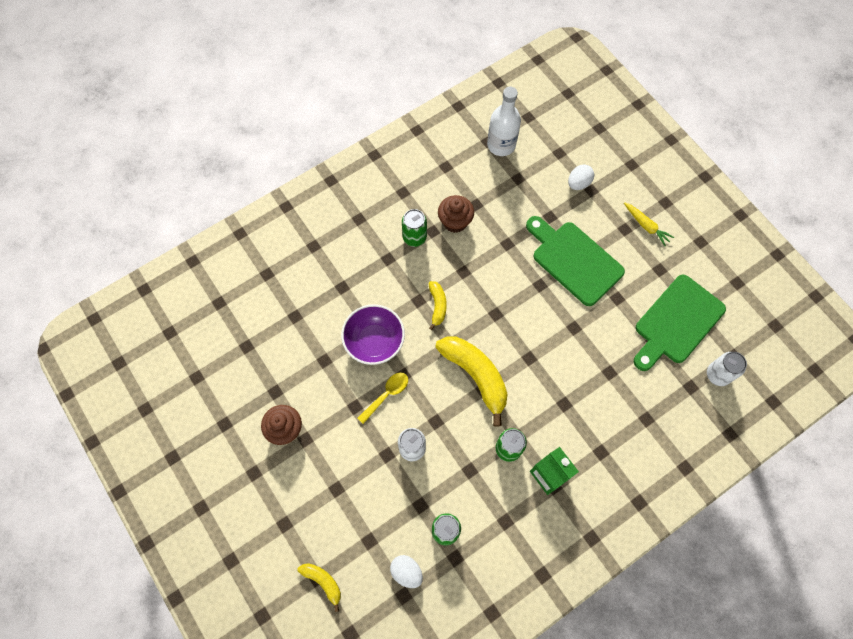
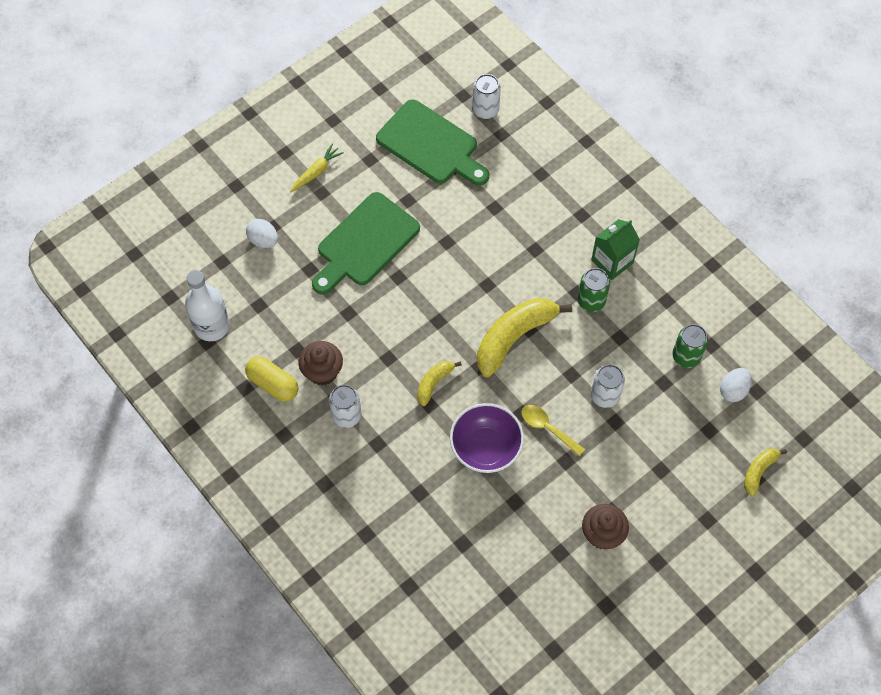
camera: 95 degrees left, 5 degrees down
(414, 237) = (346, 416): green can -> white can
(437, 306) = (434, 383): yellow banana -> yellow banana turned 45 degrees counterclockwise
(447, 186) = (273, 384): none -> yellow capsule

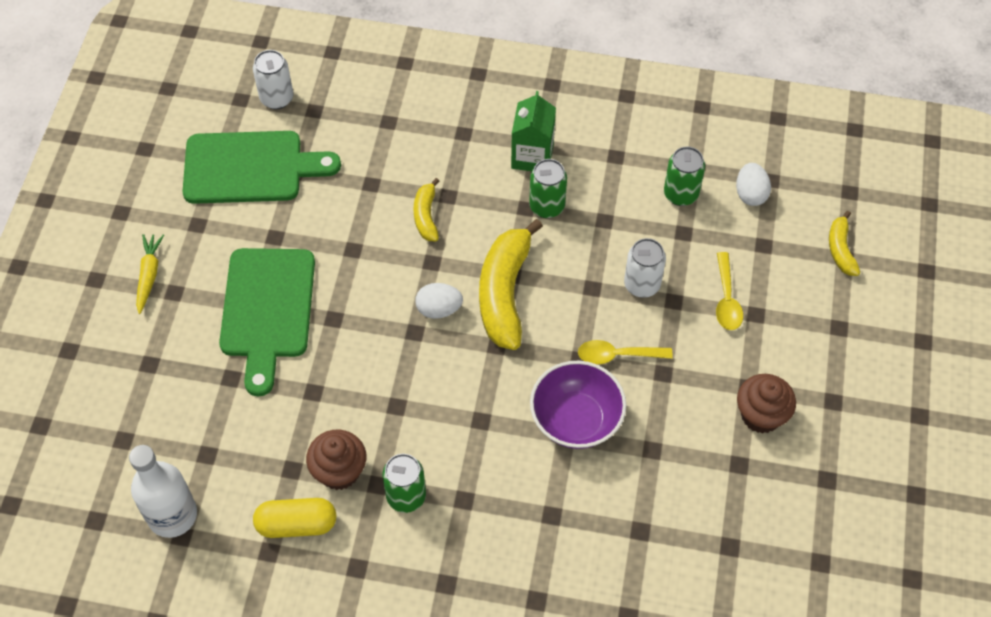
camera: 40 degrees left, 5 degrees down
(263, 240) = (152, 384): white egg -> white egg (439, 309)
(346, 416) = (406, 496): white can -> green can
(434, 383) = (466, 395): yellow banana -> yellow banana (426, 216)
(650, 446) = (726, 299): none -> yellow spoon

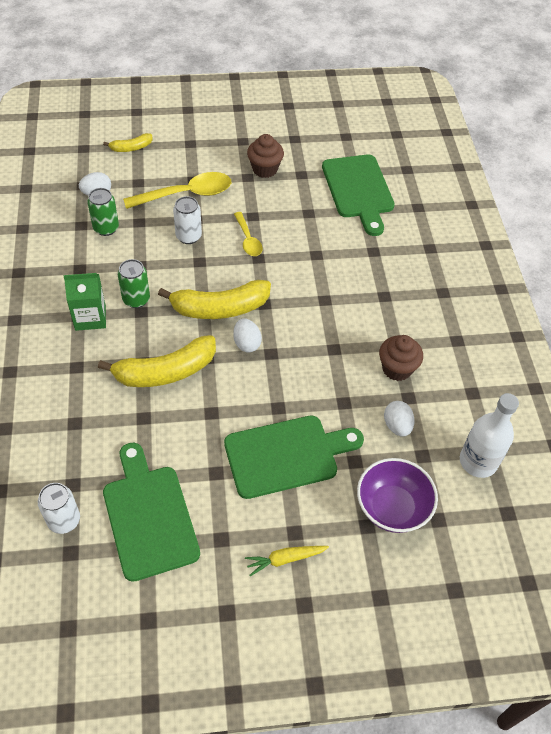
camera: 110 degrees left, 5 degrees down
(257, 440) = (397, 426): none -> white egg
(296, 524) = (446, 382): yellow capsule -> none
(406, 496) = (397, 326): green can -> none
(426, 216) = (165, 372): yellow banana -> yellow banana, size x1.96
(576, 420) = (303, 251): purple bowl -> purple bowl (392, 507)
(686, 538) = (359, 190): none -> green cutting board
(726, 299) = (186, 194): yellow spoon -> yellow spoon, size x1.74

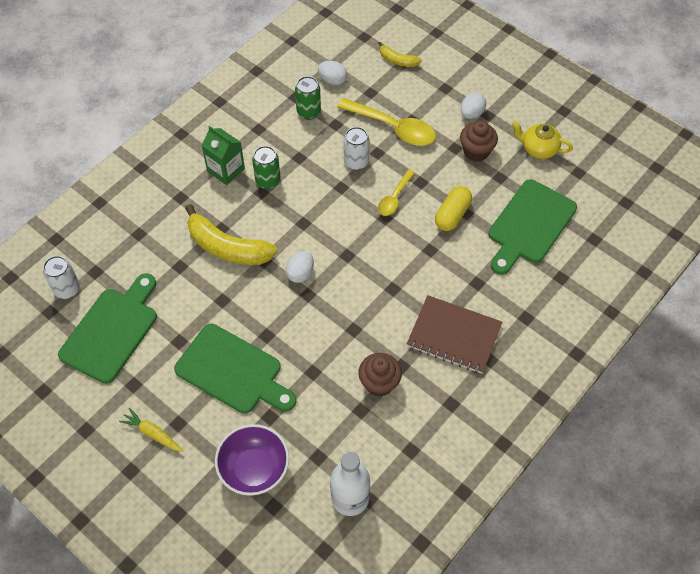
camera: 50 degrees right, 5 degrees up
(219, 308) = (313, 233): yellow banana -> none
(302, 221) = (452, 215): none -> yellow capsule
(303, 139) = (538, 149): none -> yellow teapot
(397, 426) = (327, 421): white egg -> white egg (471, 113)
(403, 296) = (454, 335): none -> brown notebook

